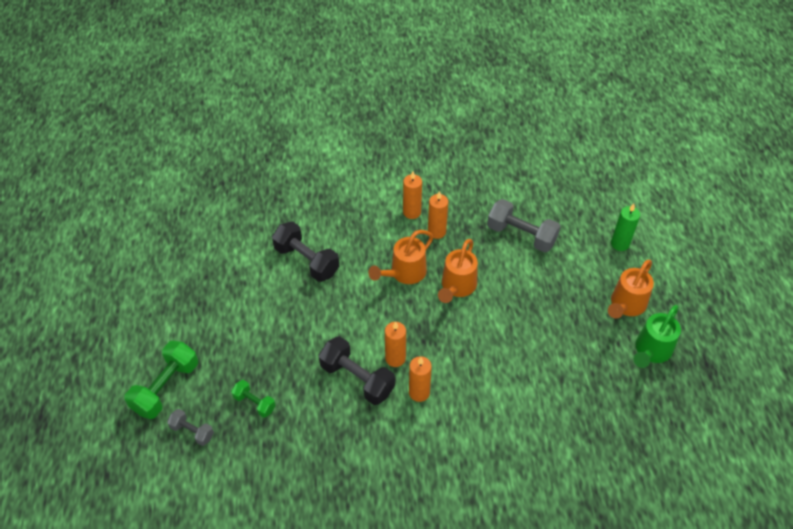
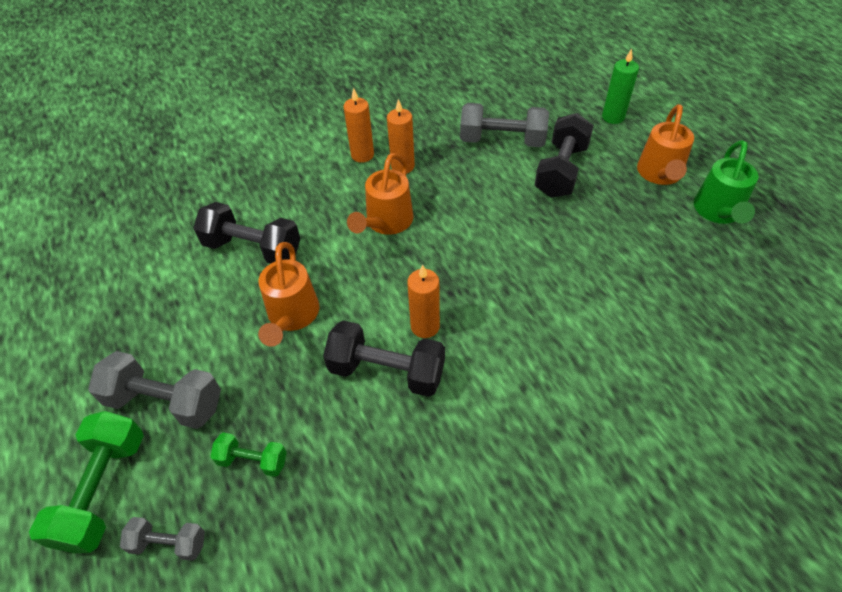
camera: 20 degrees left, 0 degrees up
(217, 347) = (165, 402): none -> grey dumbbell
(419, 392) = (478, 358): orange candle -> none
(457, 287) = (458, 217): orange watering can -> orange watering can (292, 316)
(552, 276) = (561, 171): none -> black dumbbell

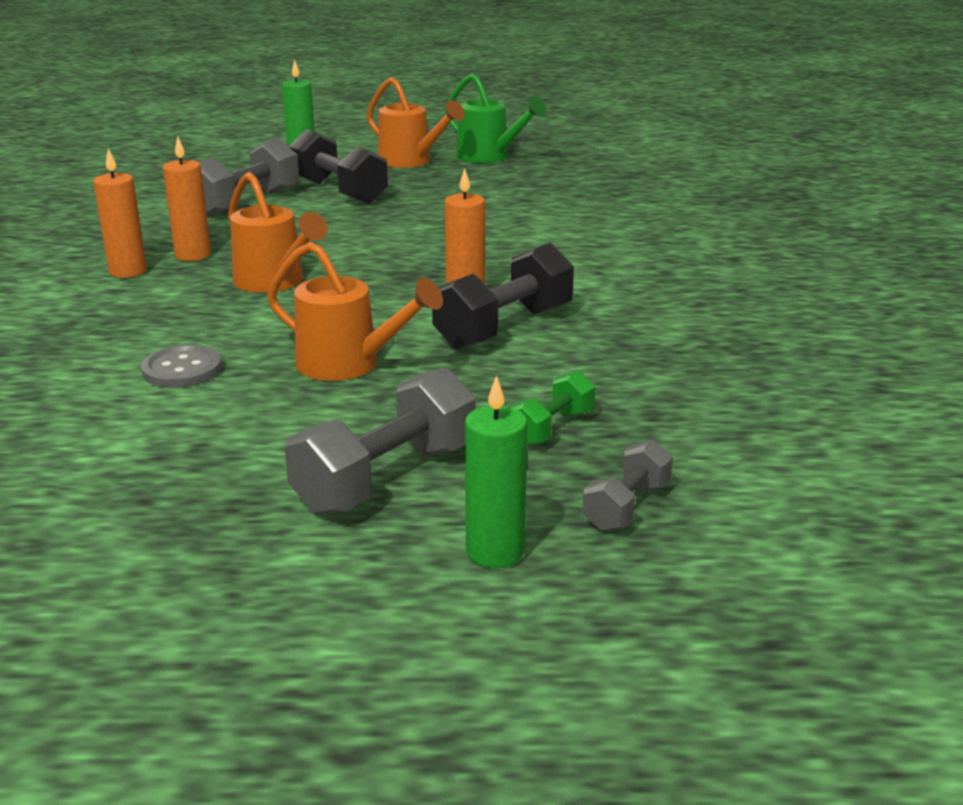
camera: 65 degrees left, 25 degrees down
(103, 490) = (495, 551): green dumbbell -> green candle
(253, 248) = (182, 369): black dumbbell -> grey button

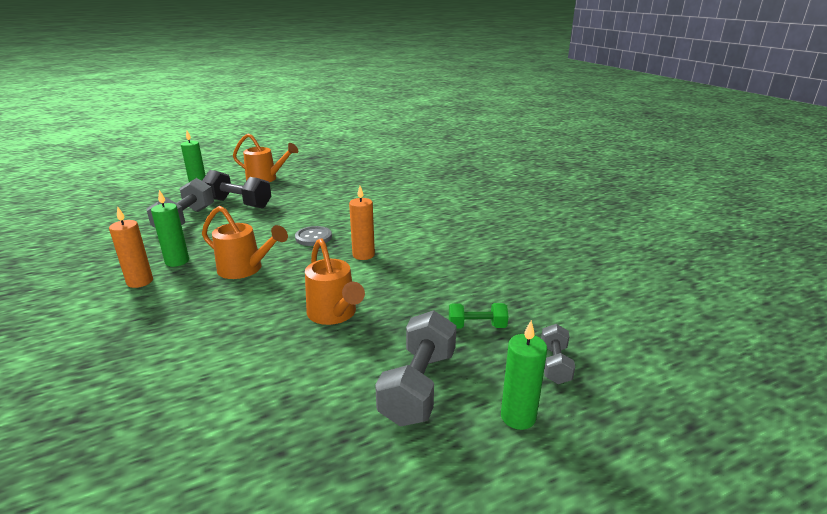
camera: 25 degrees left, 0 degrees up
(182, 369) = (231, 344): grey button -> grey button (313, 237)
(193, 255) = (177, 261): orange candle -> green candle
(348, 365) = (334, 314): orange watering can -> orange watering can turned 60 degrees clockwise
(489, 157) = (307, 170): green watering can -> none
(504, 328) = (400, 270): black dumbbell -> none
(551, 428) = (477, 326): green dumbbell -> green dumbbell turned 75 degrees clockwise

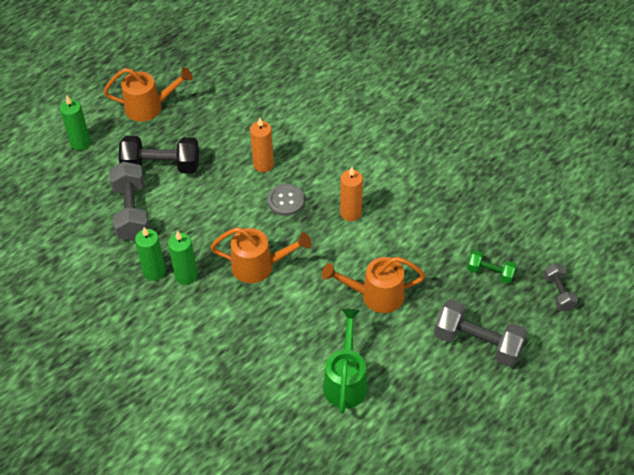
camera: 20 degrees left, 25 degrees up
(140, 282) = (179, 312): orange candle -> orange candle (263, 164)
(229, 378) = (346, 381): none -> green watering can
(334, 314) = (376, 295): orange watering can -> orange watering can turned 135 degrees clockwise
(418, 386) = (477, 343): grey dumbbell -> grey dumbbell turned 60 degrees counterclockwise
(477, 326) = (490, 273): green dumbbell -> green dumbbell turned 45 degrees clockwise
(518, 417) = (550, 346): green candle -> green candle (154, 272)

